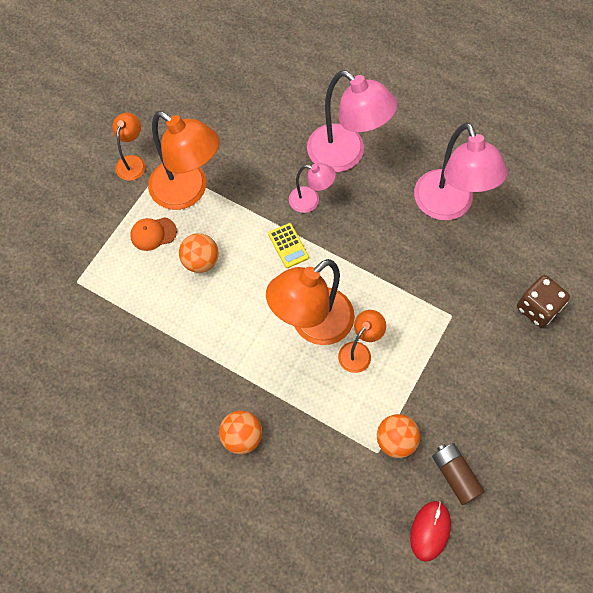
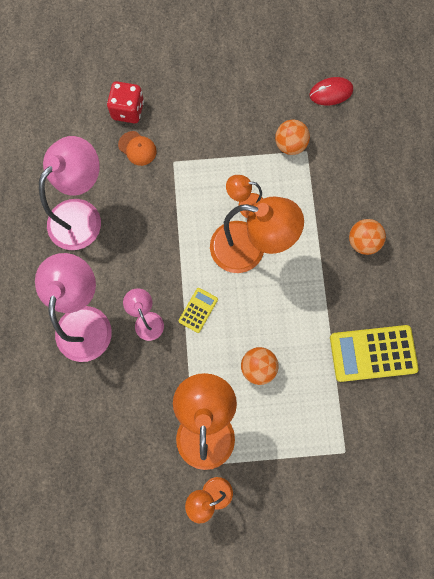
camera: 125 degrees left, 10 degrees up
(134, 366) = (373, 353): none -> yellow calculator
(153, 234) = (262, 423): orange cap -> orange cap (137, 148)
(455, 475) = (285, 97): brown battery -> none
(537, 308) = (128, 110): brown dice -> red dice

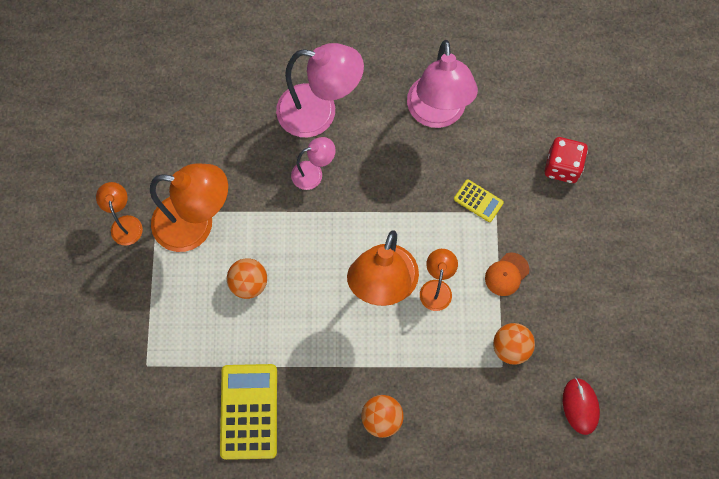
camera: 95 degrees right, 5 degrees down
(82, 215) = (437, 114): pink lamp -> pink lamp turned 45 degrees clockwise
(137, 148) = (514, 174): orange cap -> orange cap (506, 274)
(198, 310) = (318, 226): yellow calculator -> yellow calculator (478, 201)

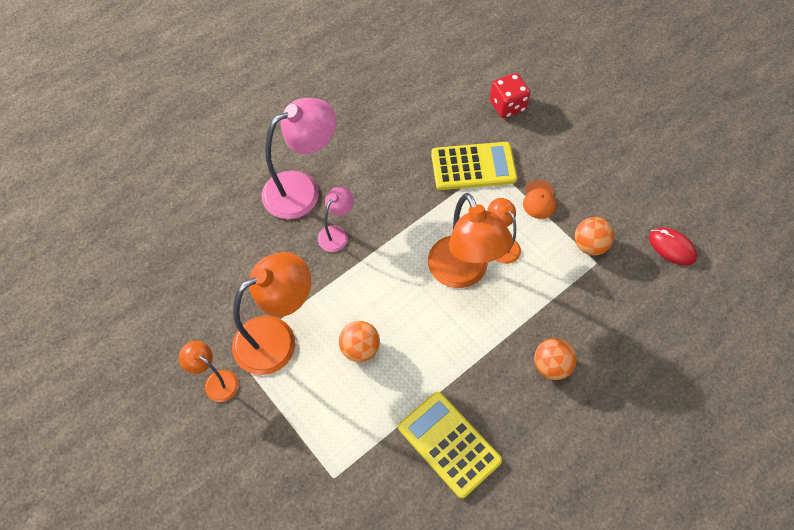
camera: 40 degrees left, 10 degrees down
(437, 114) = (390, 131): pink lamp -> none
(478, 201) = (473, 167): yellow calculator -> yellow calculator, size x1.98

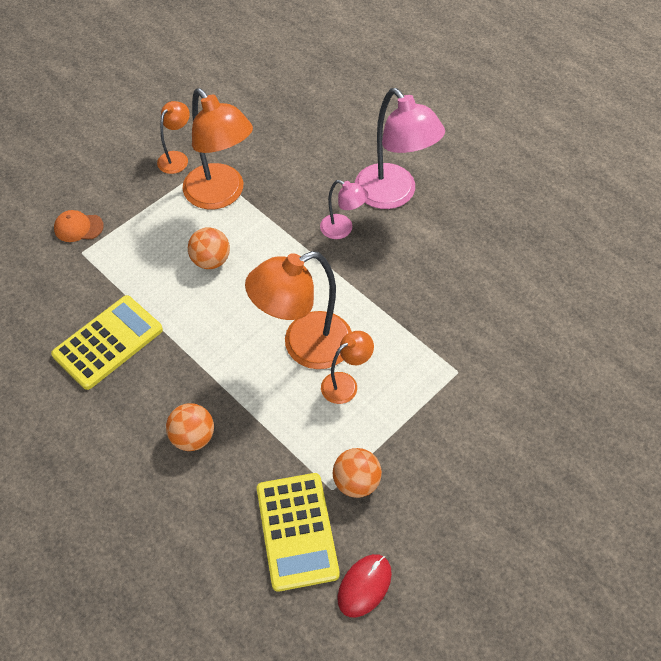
camera: 85 degrees right, 5 degrees down
(473, 167) = (452, 351): yellow calculator -> yellow calculator (297, 531)
(507, 106) = (556, 386): red dice -> none
(539, 200) = (416, 424): orange cap -> orange cap (78, 227)

